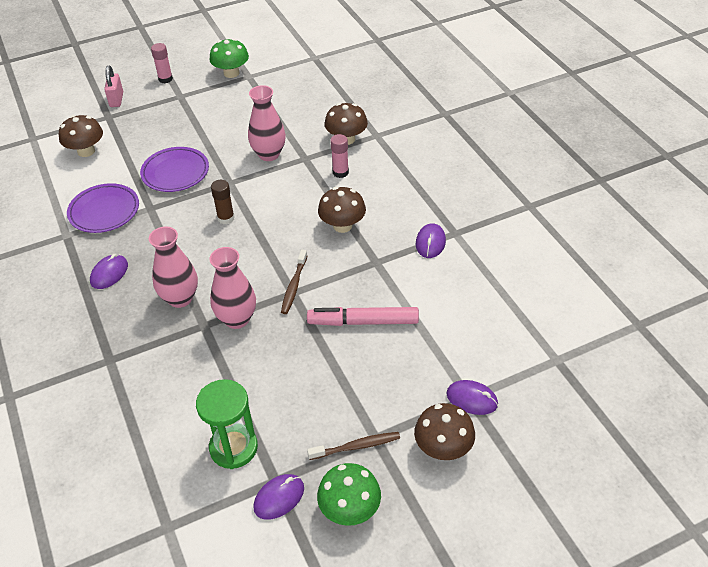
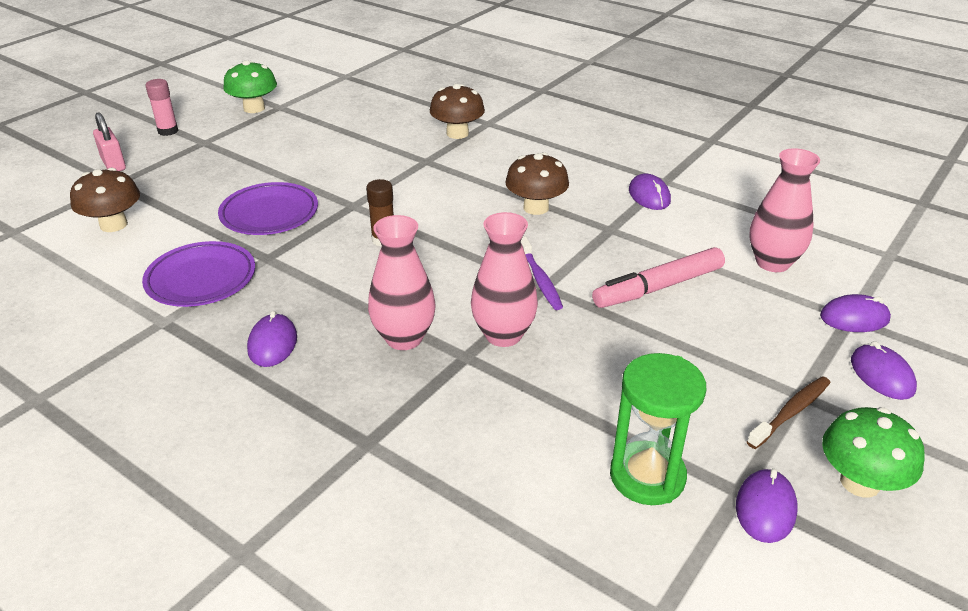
camera: 30 degrees left, 10 degrees down
(269, 154) = (378, 168): pink vase -> pink vase (772, 263)
(294, 286) = (540, 279): brown toothbrush -> purple toothbrush
(340, 172) = (482, 163): pink glue stick -> none
(443, 448) = (881, 375): brown mushroom -> purple mouse

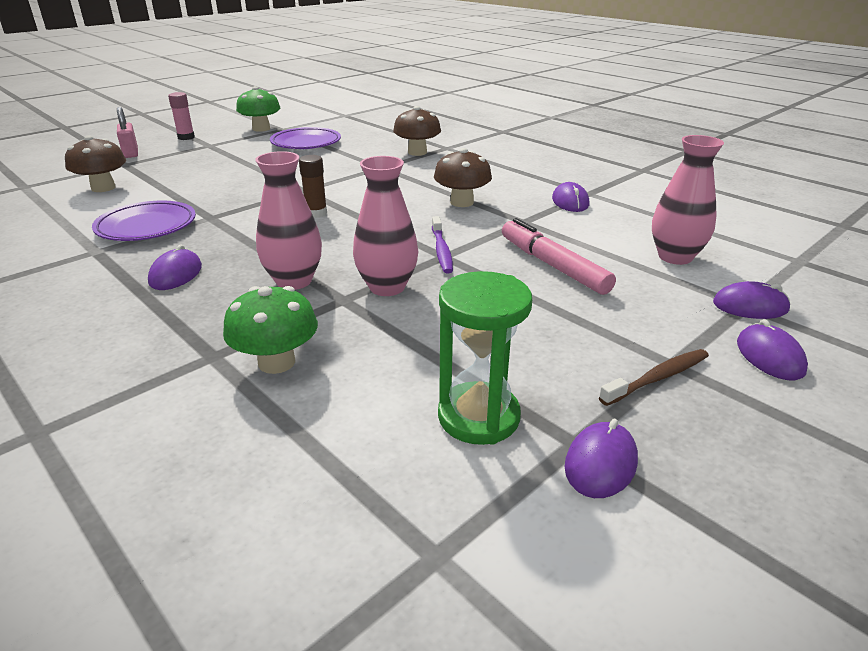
camera: 10 degrees right, 5 degrees down
(269, 214) = (231, 190): purple plate -> purple plate (306, 143)
(658, 287) = (553, 265): pink marker -> pink marker turned 75 degrees clockwise
(860, 482) = (720, 452): green mushroom -> green mushroom (276, 362)

